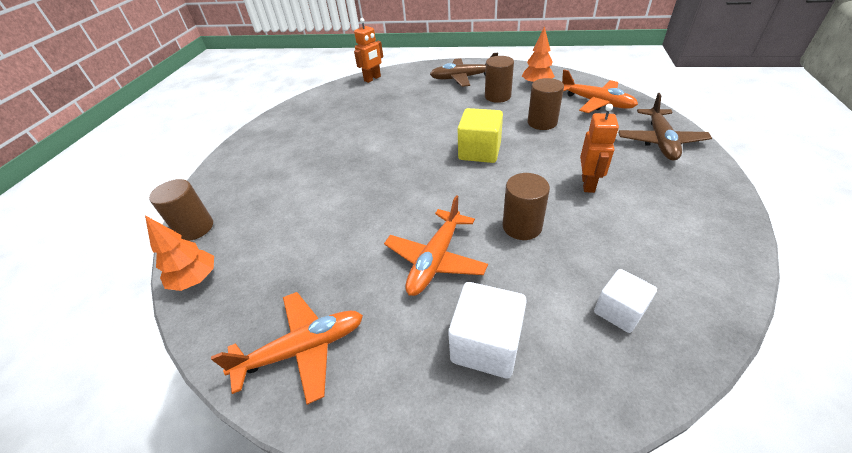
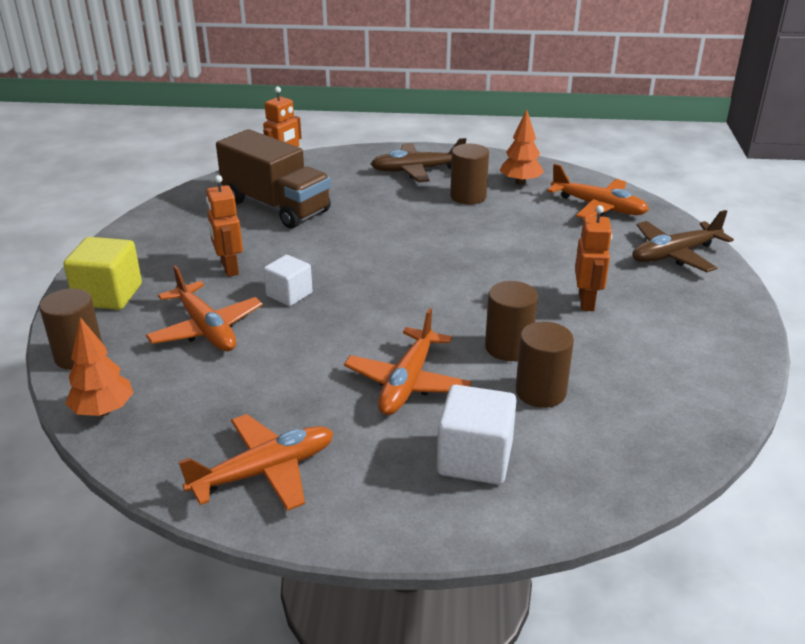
camera: 10 degrees left, 10 degrees down
(290, 206) = (206, 329): none -> orange plane
(319, 155) = (229, 268): none -> orange robot
(361, 107) = (276, 206): none -> brown truck
(479, 151) = (449, 265): yellow cube -> yellow cube (108, 295)
(542, 122) = (529, 231): brown cylinder -> brown cylinder (540, 392)
(619, 311) = (617, 424): white cube -> white cube (289, 294)
(660, 141) = (674, 254): brown plane -> brown plane turned 60 degrees clockwise

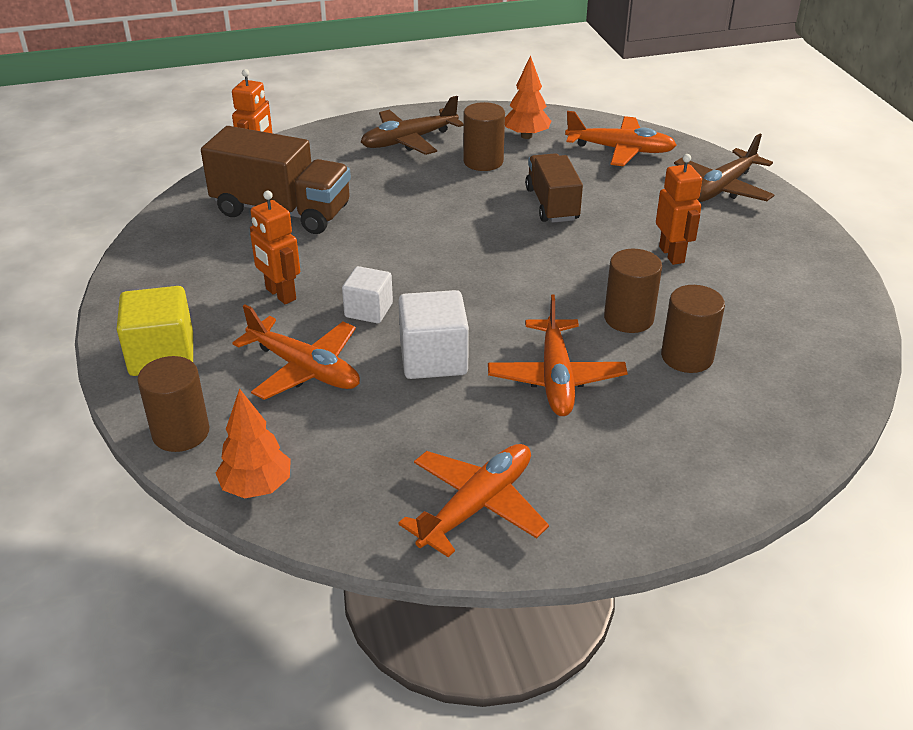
camera: 20 degrees left, 5 degrees up
(475, 459) = (669, 439): white cube -> white cube (433, 359)
(504, 240) = (552, 204): none -> brown truck

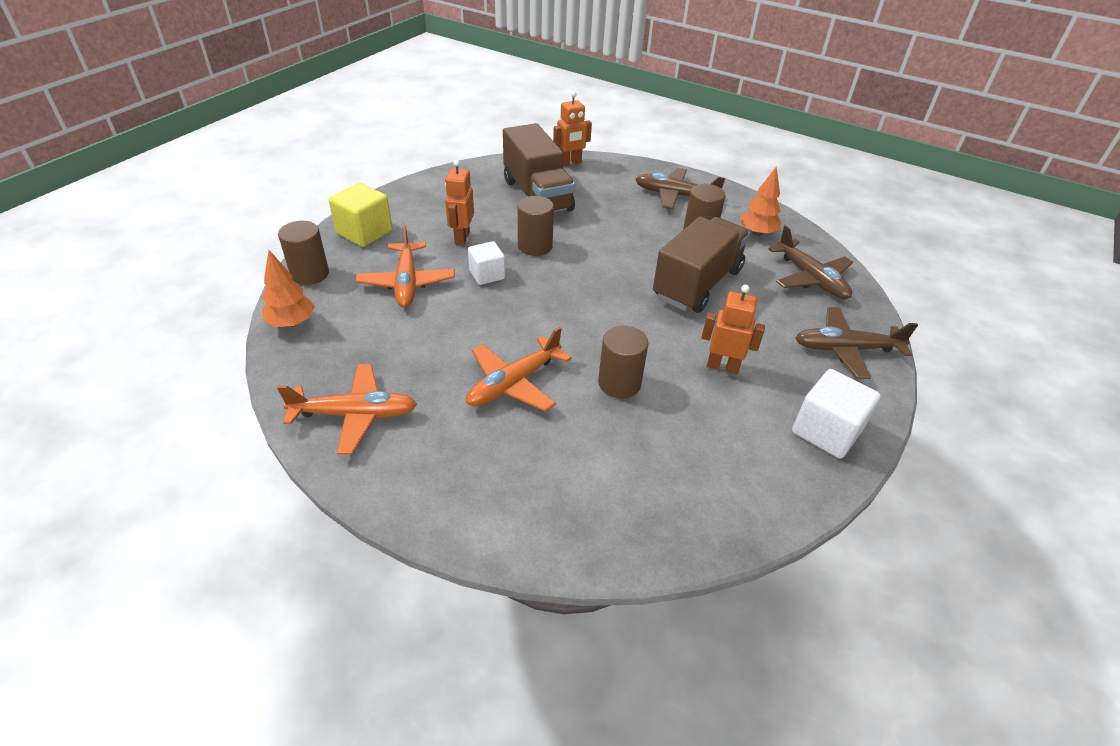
camera: 45 degrees right, 5 degrees up
(433, 359) = (472, 323): white cube -> white cube (826, 431)
(552, 204) = (697, 284): brown truck -> brown truck, size x1.54
(620, 150) = (811, 278): orange plane -> brown plane
(672, 254) = (722, 366): orange robot -> orange robot turned 105 degrees counterclockwise
(687, 357) = (613, 434): brown cylinder -> brown cylinder (535, 246)

